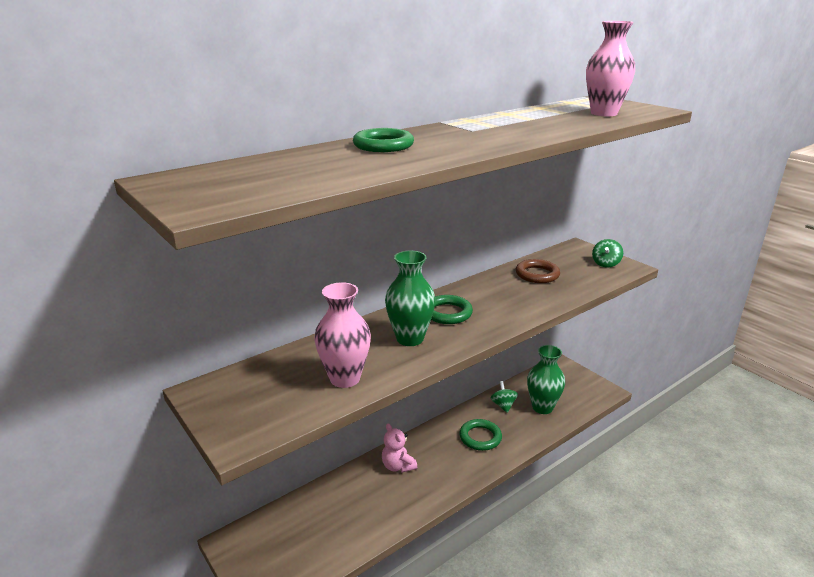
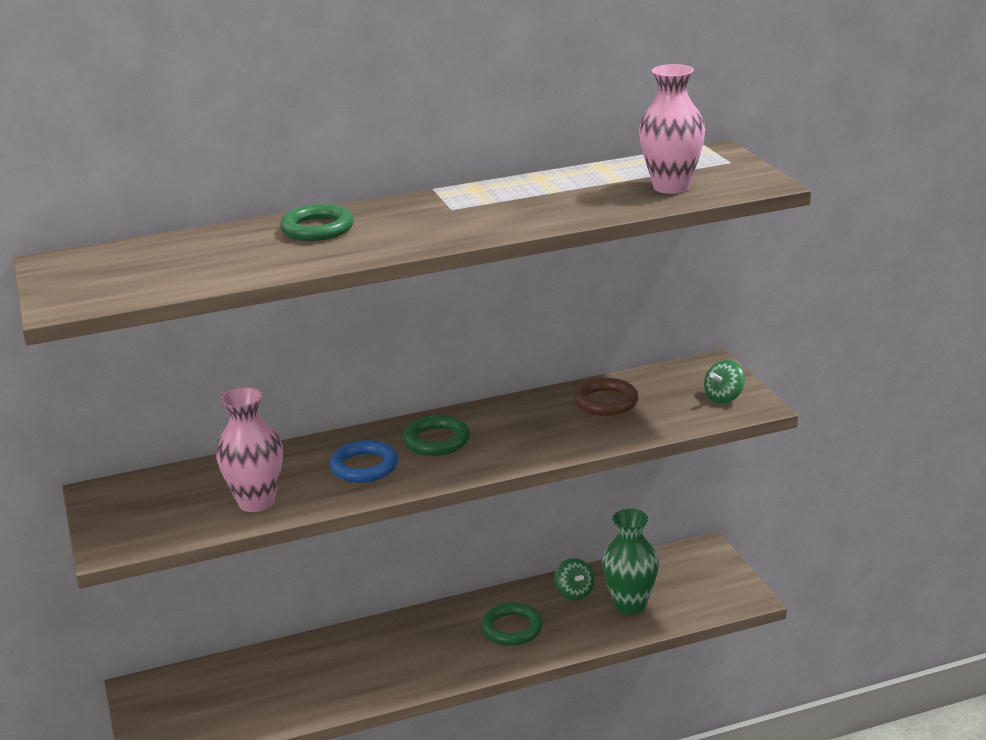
camera: 20 degrees right, 0 degrees up
(398, 466) = (379, 644): pink teddy bear -> none
(410, 338) = (364, 467): green vase -> blue ring
(503, 405) = (574, 593): green spinning top -> green spinning top turned 150 degrees clockwise

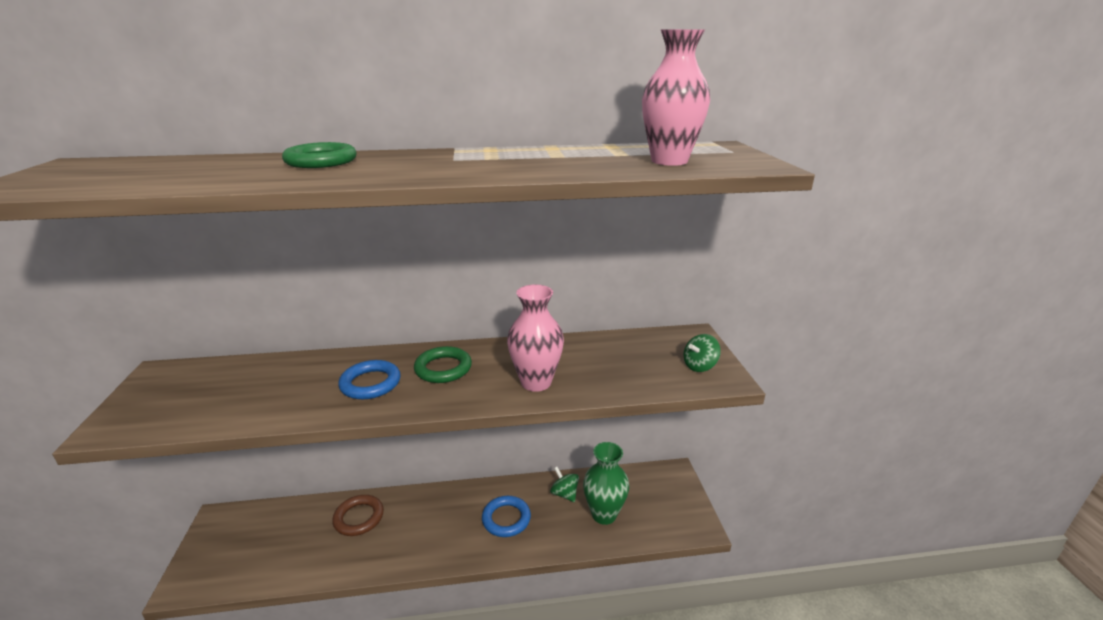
camera: 10 degrees right, 0 degrees up
(256, 502) = (261, 403): pink vase -> pink vase (536, 382)
(512, 628) = (506, 519): green ring -> blue ring
(574, 593) = (564, 494): green spinning top -> green spinning top turned 150 degrees clockwise
(606, 402) = (597, 355): brown ring -> brown ring (359, 518)

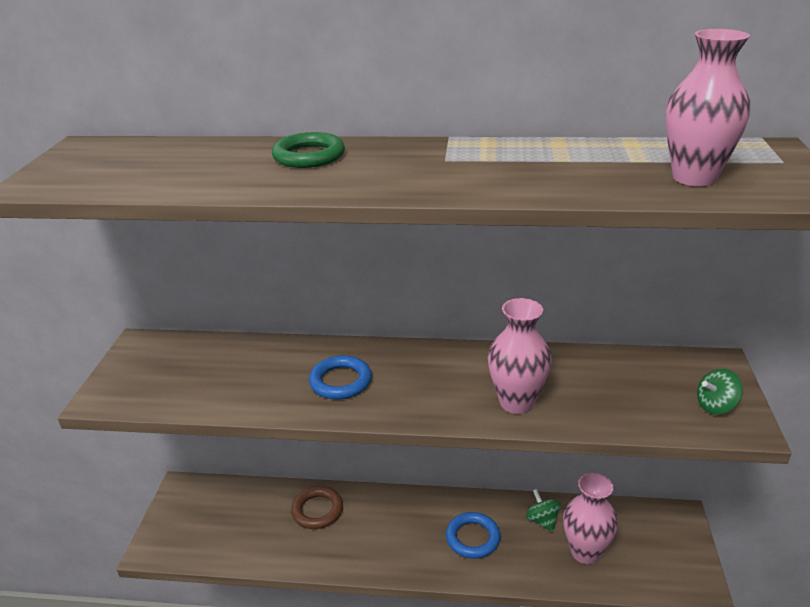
camera: 15 degrees right, 5 degrees up
(443, 368) = (417, 373): green ring -> none
(604, 514) = (585, 552): green vase -> pink vase

